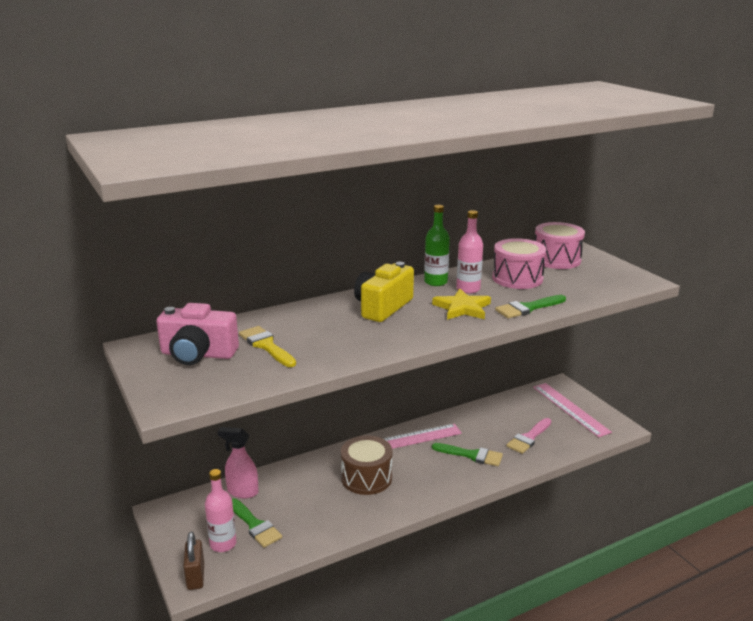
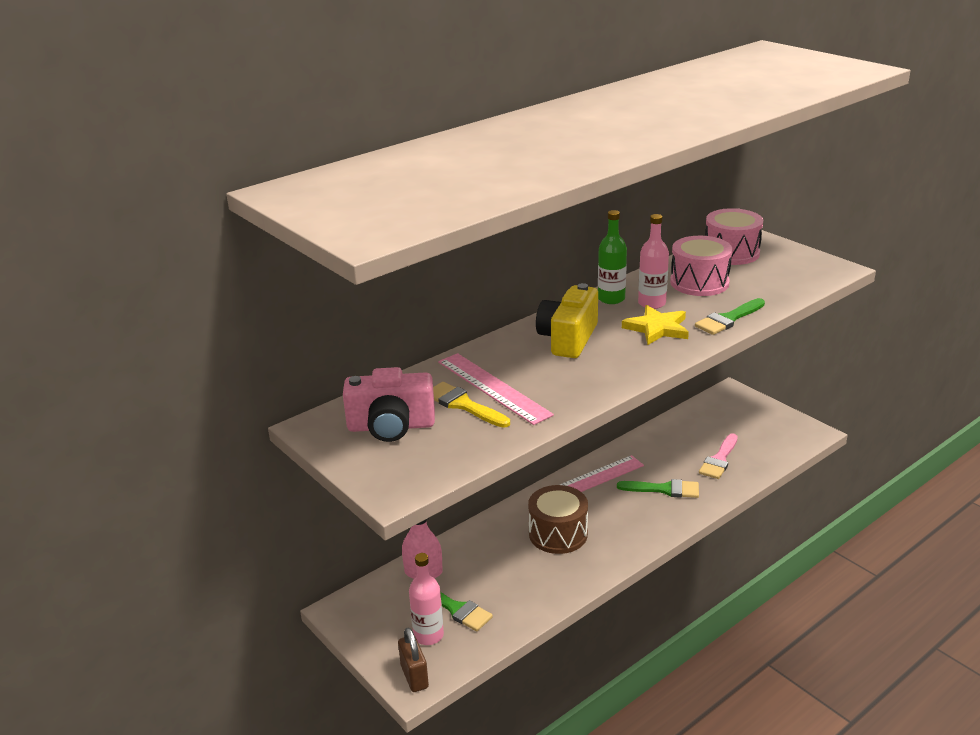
camera: 10 degrees left, 5 degrees up
(570, 409) = (752, 419): pink ruler -> pink ruler (493, 388)

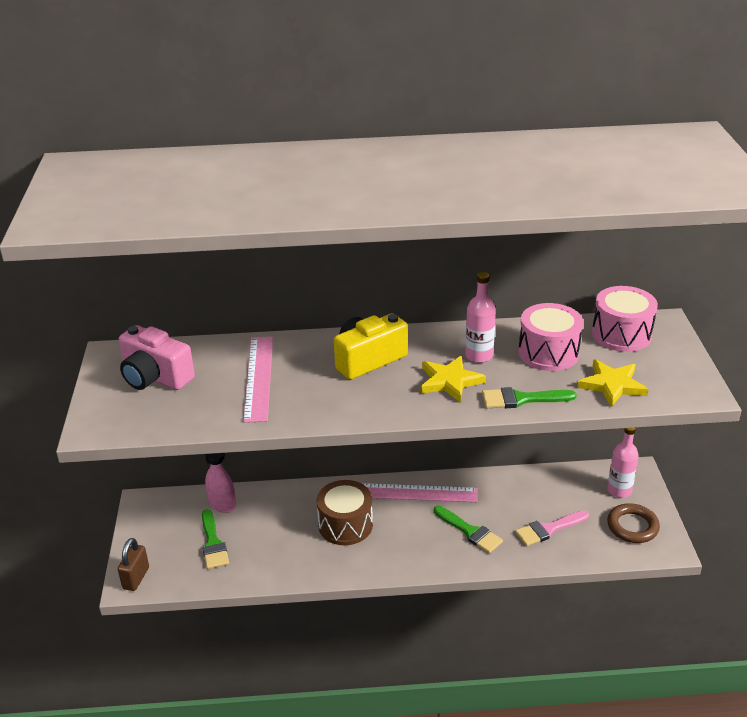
camera: 35 degrees right, 5 degrees up
(428, 635) = (175, 553): pink bottle -> pink bottle (619, 490)
(463, 405) = (221, 382): yellow brush -> none
(611, 299) = (452, 337): green bottle -> none
(773, 430) = (632, 526): none -> brown ring
(775, 286) = (612, 385): none -> yellow star

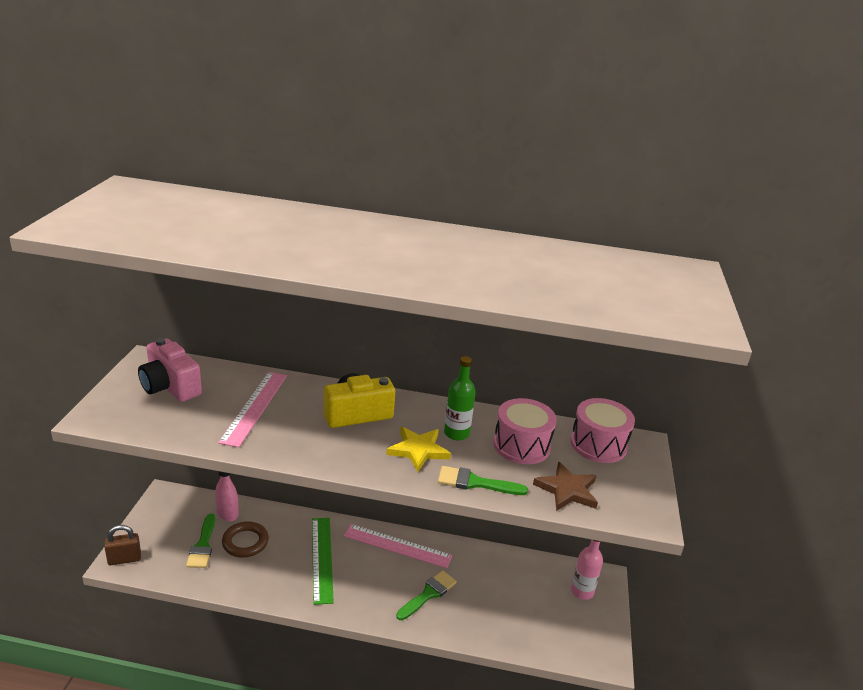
camera: 10 degrees right, 5 degrees down
(136, 578) = (124, 559): brown padlock -> brown padlock turned 45 degrees clockwise
(345, 525) = (322, 559): brown drum -> green ruler
(470, 531) = (428, 594): green brush -> green brush turned 105 degrees counterclockwise
(479, 356) = (456, 433): pink bottle -> green bottle
(548, 529) = (501, 611): pink brush -> none
(612, 385) = (567, 490): yellow star -> brown star
(632, 526) = (581, 630): brown ring -> brown ring (245, 542)

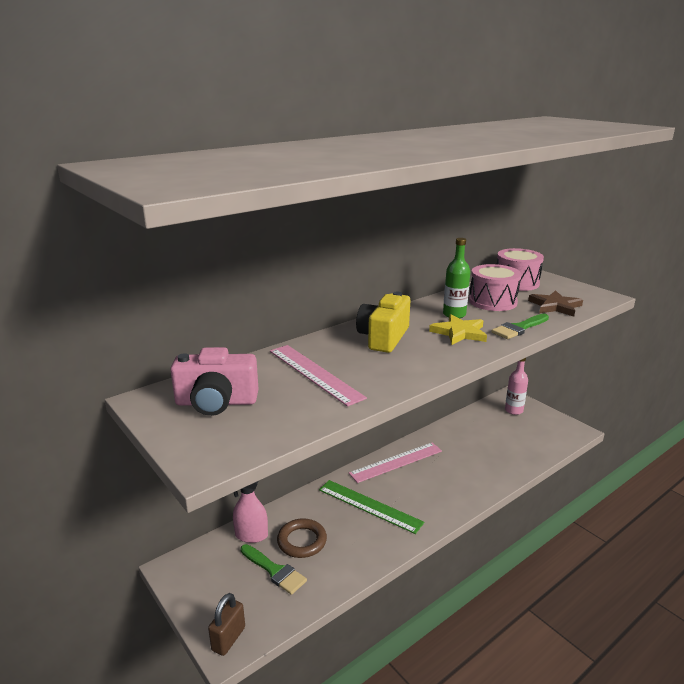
camera: 45 degrees left, 5 degrees down
(428, 594) = (458, 471): green brush -> none

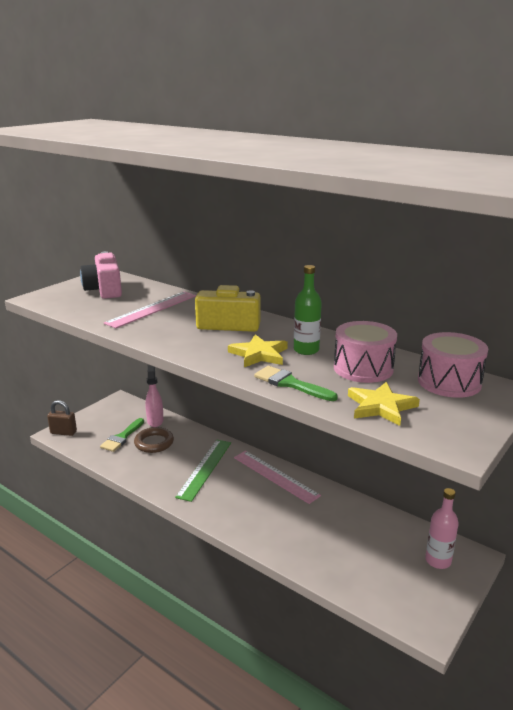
camera: 75 degrees right, 0 degrees up
(555, 306) = (381, 406): brown star -> yellow star

